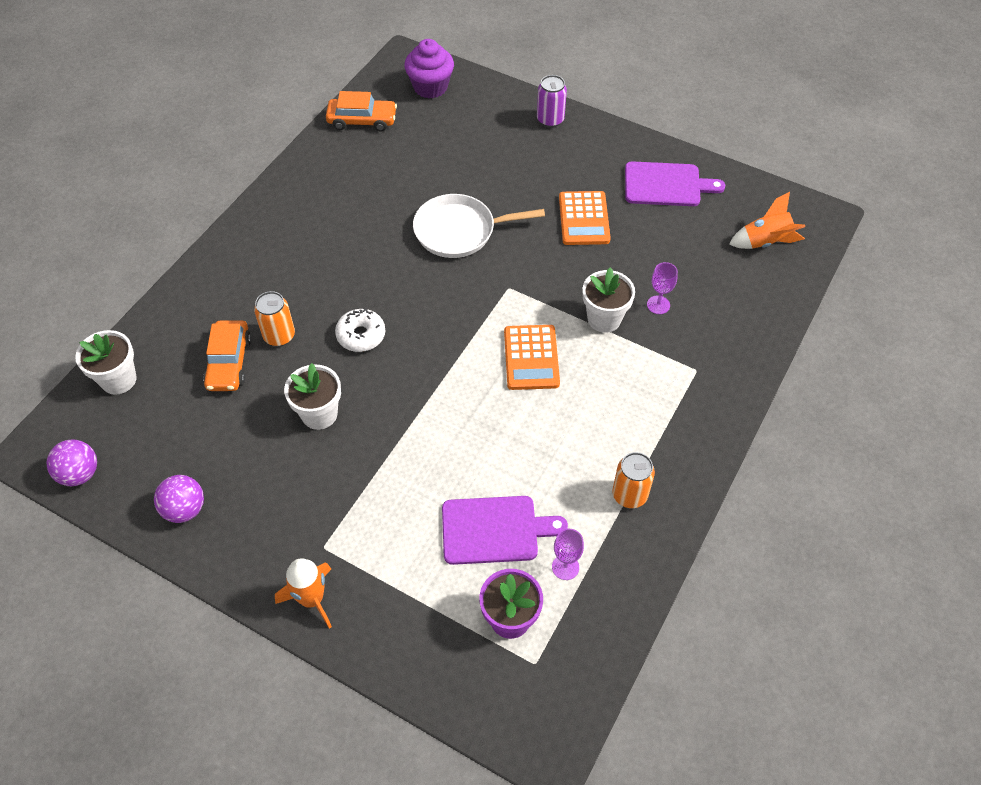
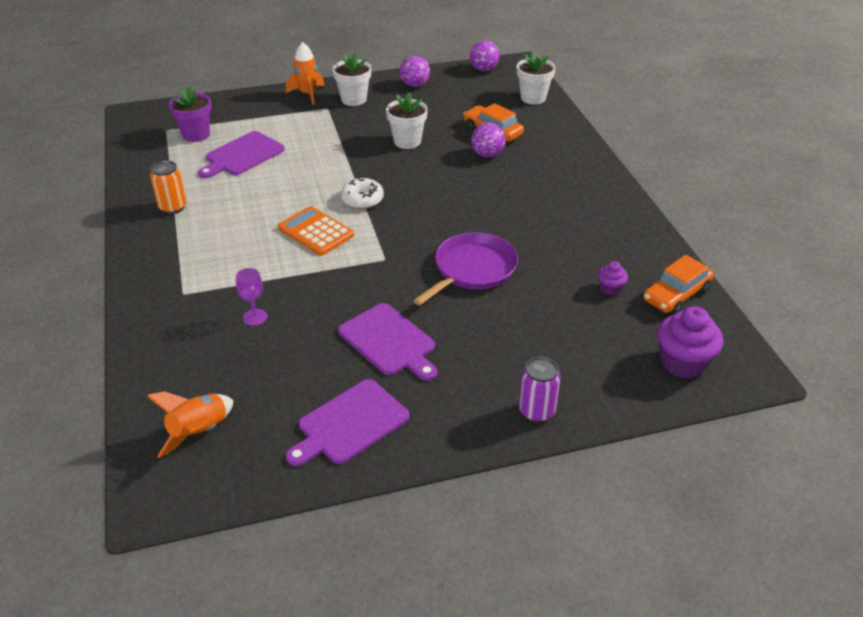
camera: 135 degrees right, 15 degrees down
(279, 336) = (487, 154): orange can -> purple ball
(361, 335) = (441, 181): white donut -> white donut (362, 199)
(393, 152) = (610, 288): none -> purple cupcake
(459, 231) = (472, 270): white pan -> purple pan
(565, 567) = (184, 163): purple goblet -> none
(584, 219) = (389, 341): orange calculator -> purple cutting board
(604, 319) = (289, 283): white flower pot -> white flower pot (353, 99)

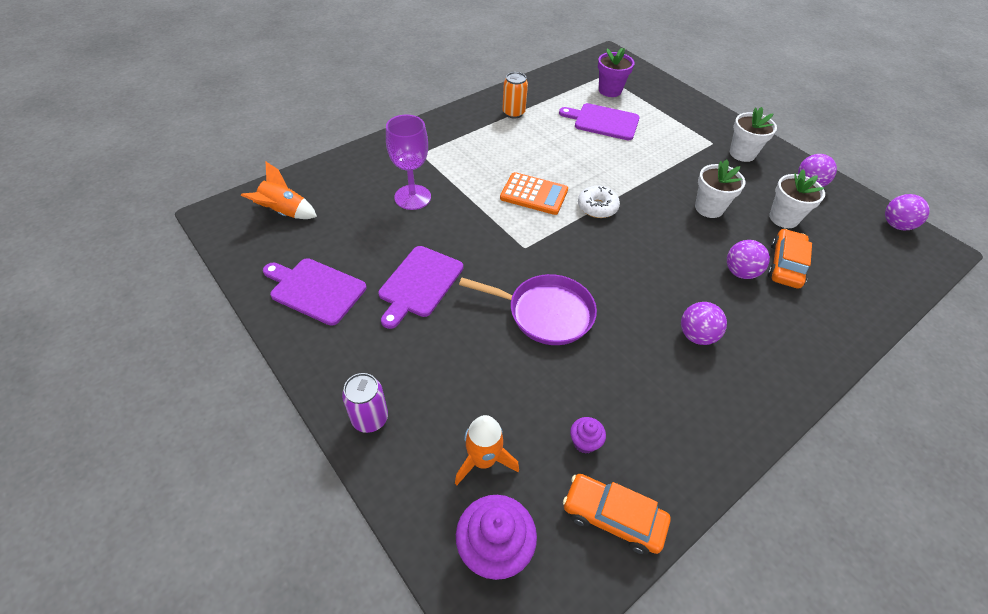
camera: 65 degrees right, 10 degrees up
(255, 317) = (412, 197): purple goblet -> purple goblet, size x1.85
(307, 94) = (722, 125): orange rocket -> orange rocket (483, 460)
(316, 232) = (534, 194): orange calculator -> orange calculator turned 90 degrees clockwise
(533, 98) = (885, 281): white flower pot -> white flower pot (783, 218)
(538, 199) = (696, 335): none -> purple ball

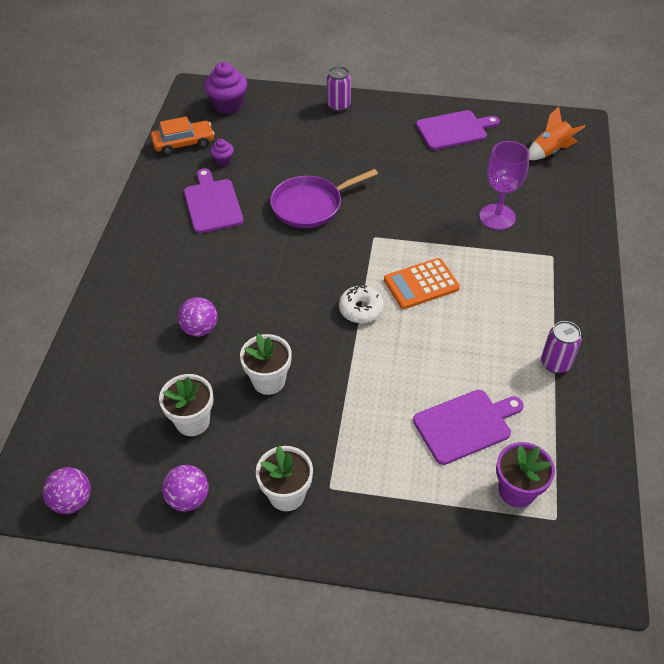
camera: 140 degrees right, 0 degrees up
(419, 284) = (405, 170): purple cutting board -> purple cutting board (212, 204)
(483, 460) = (266, 125): orange rocket -> none
(513, 113) = (555, 363): orange can -> purple can
(696, 335) = (201, 255): purple ball -> none
(785, 265) = (166, 363): orange car -> none

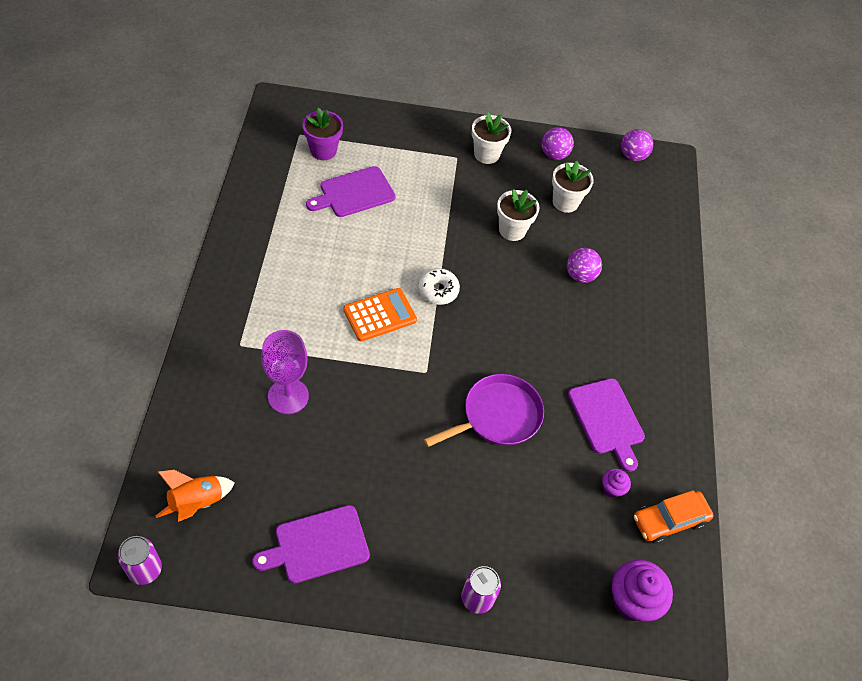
camera: 170 degrees right, 5 degrees up
(555, 363) = (269, 237): purple can -> purple can (145, 570)

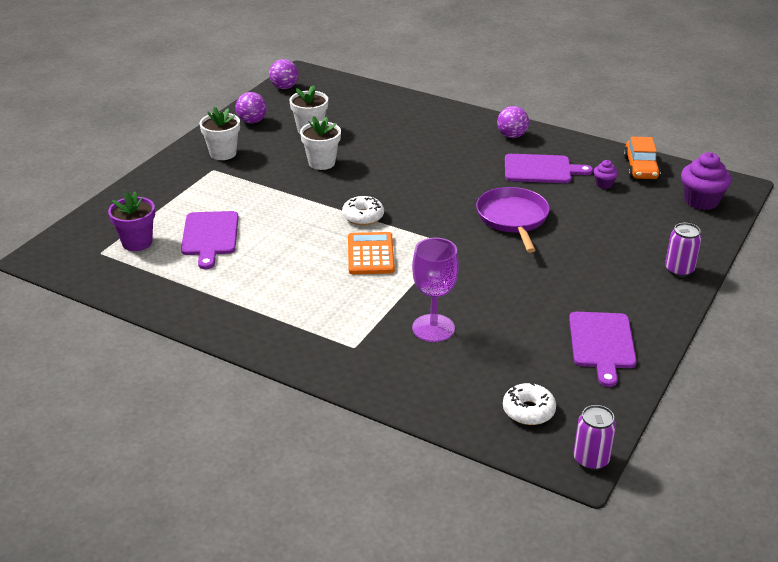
camera: 60 degrees left, 20 degrees down
(197, 503) = (528, 411): orange rocket -> white donut
(580, 275) = (393, 144): purple ball -> purple ball (512, 136)

